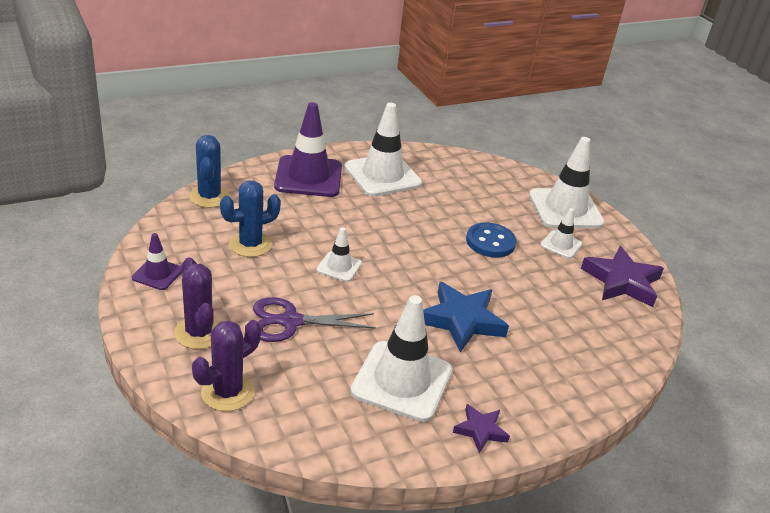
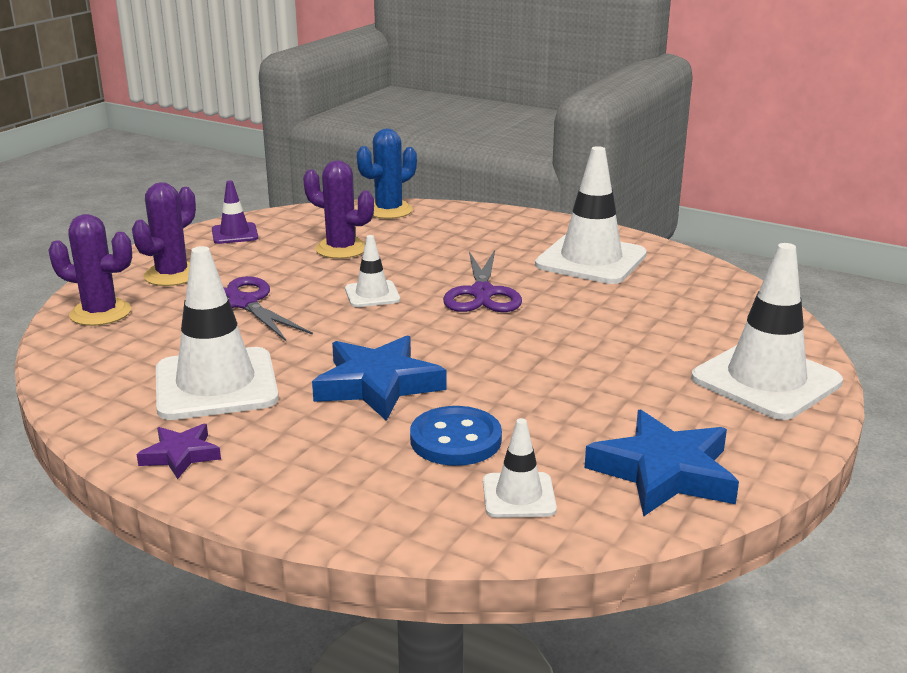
camera: 60 degrees right, 10 degrees down
(250, 244) = (341, 249): blue cactus -> purple cactus
(308, 177) = (510, 232): purple traffic cone -> none
(384, 230) = (482, 293): none -> purple scissors
(490, 242) = (576, 354): blue button -> blue button (455, 439)
(561, 245) = (666, 401): white traffic cone -> white traffic cone (518, 496)
(622, 281) = (664, 472): purple star -> blue star

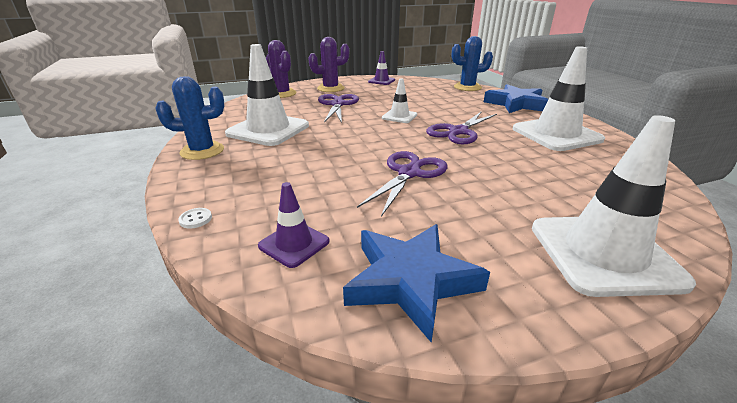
camera: 40 degrees right, 5 degrees up
(181, 455) = (202, 151): purple star -> blue cactus
(341, 249) = (417, 96): purple cactus -> none
(366, 528) = (195, 219): none -> white button
(378, 385) = (331, 154): blue star -> blue star (516, 104)
(455, 439) = (318, 195): blue button -> none
(509, 372) = (409, 173): none -> purple scissors
(518, 496) = (294, 244): white traffic cone -> purple traffic cone

